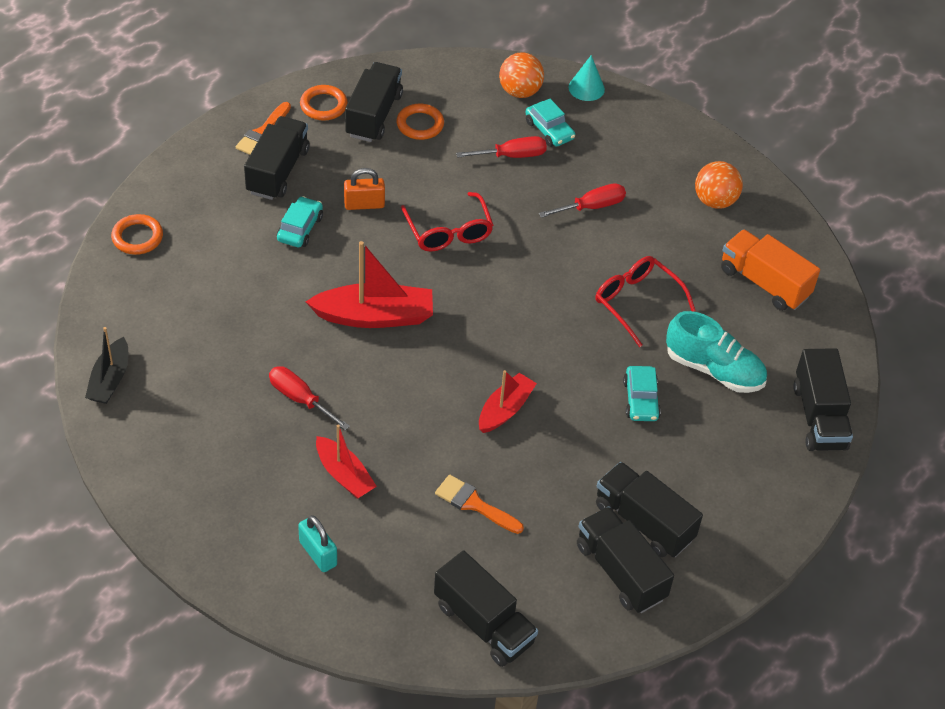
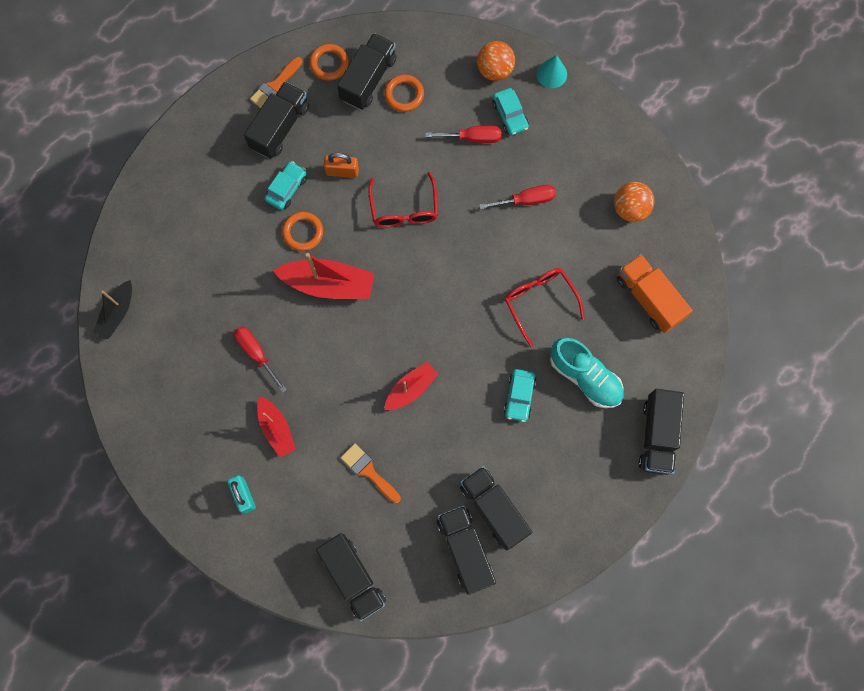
camera: 15 degrees right, 25 degrees up
(137, 237) = (159, 179): orange ring -> orange ring (303, 232)

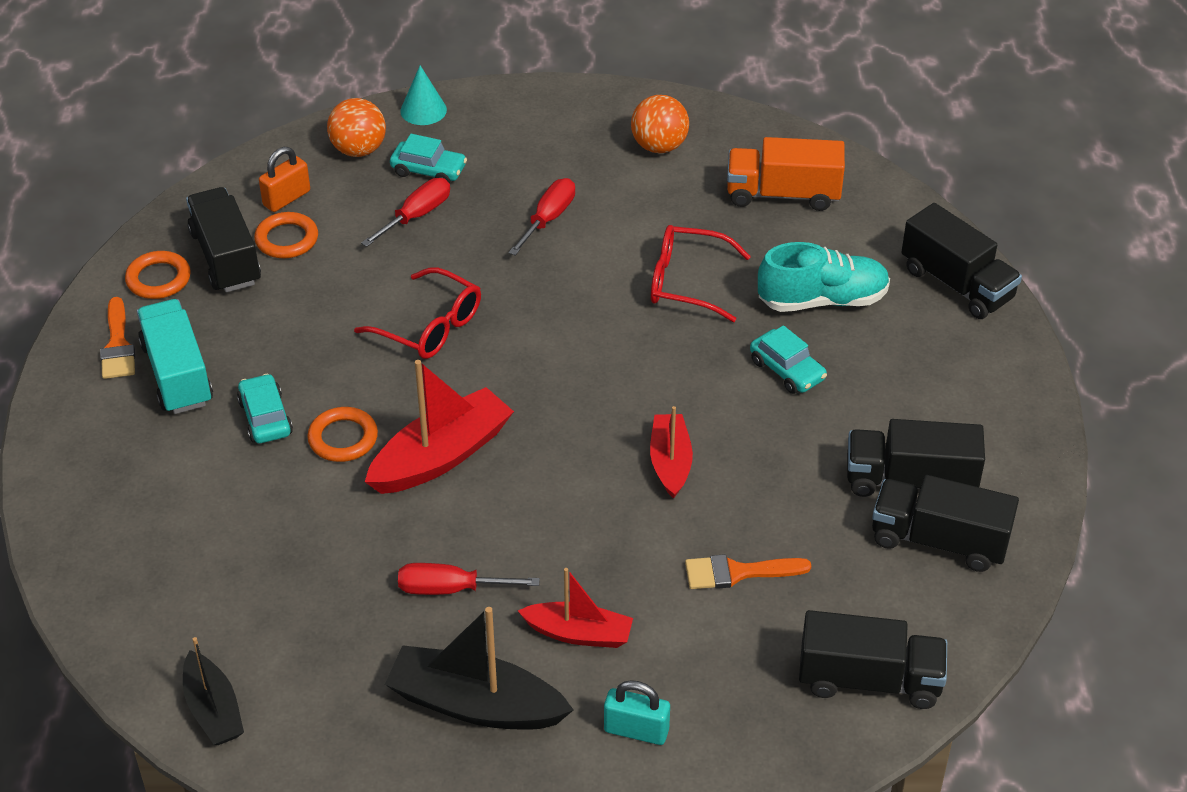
camera: 50 degrees left, 30 degrees down
(204, 417) = (475, 704): none -> black boat
(280, 127) = (177, 374): black truck -> turquoise truck
(342, 171) = (310, 352): orange padlock -> orange padlock (286, 198)

